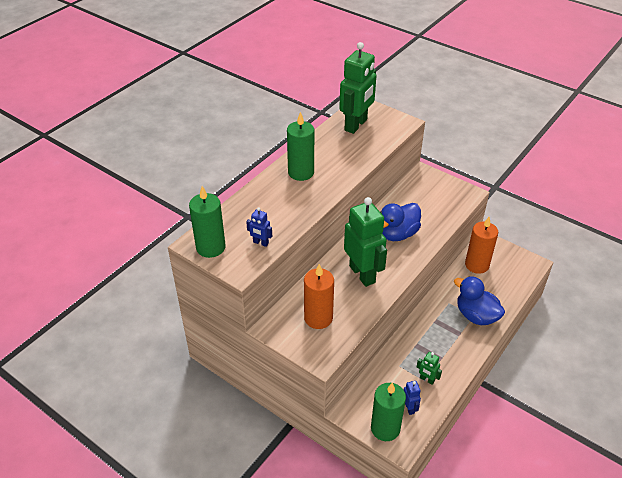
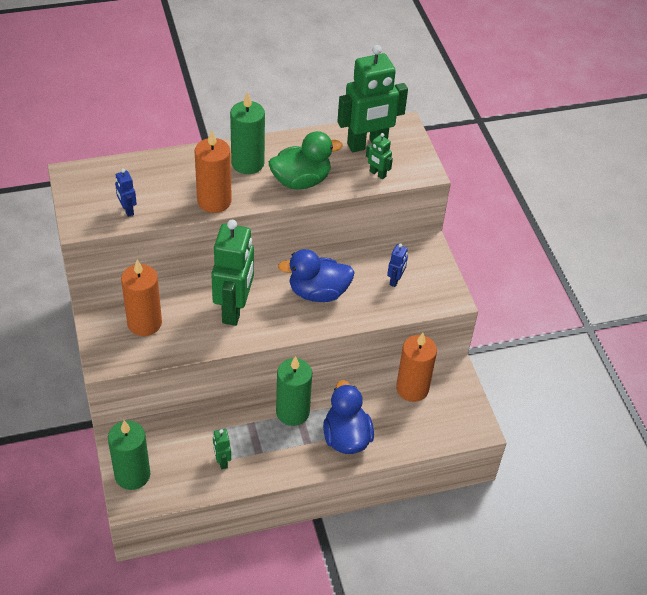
camera: 35 degrees right, 5 degrees up
(210, 247) = (80, 187): green candle -> green candle (292, 412)
(309, 205) = (214, 201): none -> orange candle
(345, 165) = (301, 181): none -> green duck
(382, 137) = (377, 174): none -> green robot
(409, 408) = (175, 474): blue robot -> blue robot (395, 280)

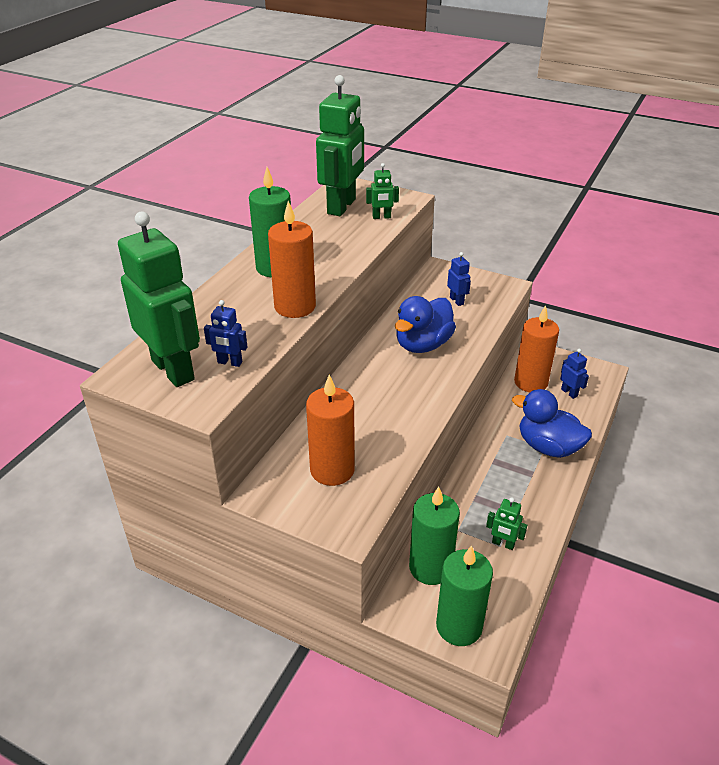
camera: 45 degrees left, 10 degrees down
(234, 309) = (385, 401): green robot -> green robot (173, 370)
(292, 412) = (489, 463): green candle -> green candle (430, 567)
(301, 181) = (337, 253): green duck -> none
(426, 419) = (569, 392): none -> blue robot

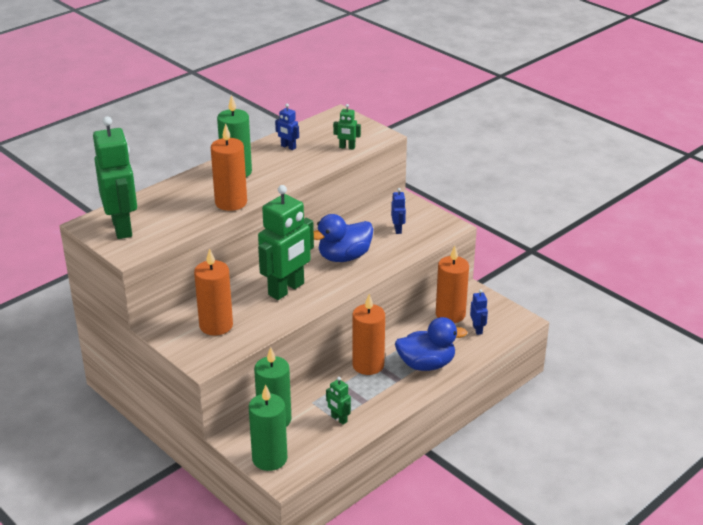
camera: 20 degrees right, 5 degrees down
(229, 362) = (161, 231): blue robot -> blue robot (288, 147)
(342, 207) = (322, 133): green robot -> green robot (286, 289)
(488, 464) = (368, 365): none -> orange candle
(548, 447) = (426, 364): blue duck -> blue duck turned 120 degrees clockwise

